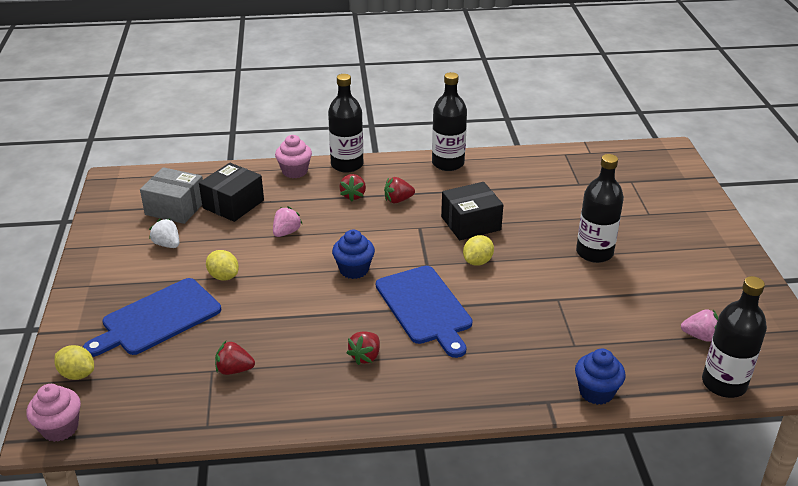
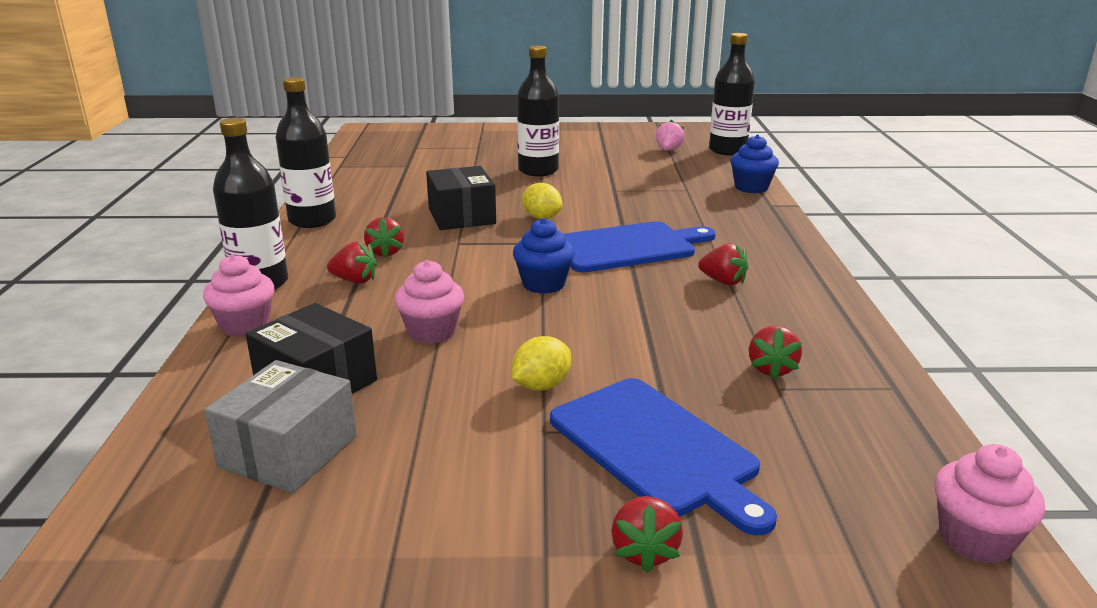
camera: 85 degrees left, 10 degrees down
(77, 374) = (829, 535): yellow lemon -> none
(83, 313) = (644, 551): none -> red strawberry
(167, 244) = (423, 453): white strawberry -> none
(286, 232) = (432, 332): pink strawberry -> pink cupcake

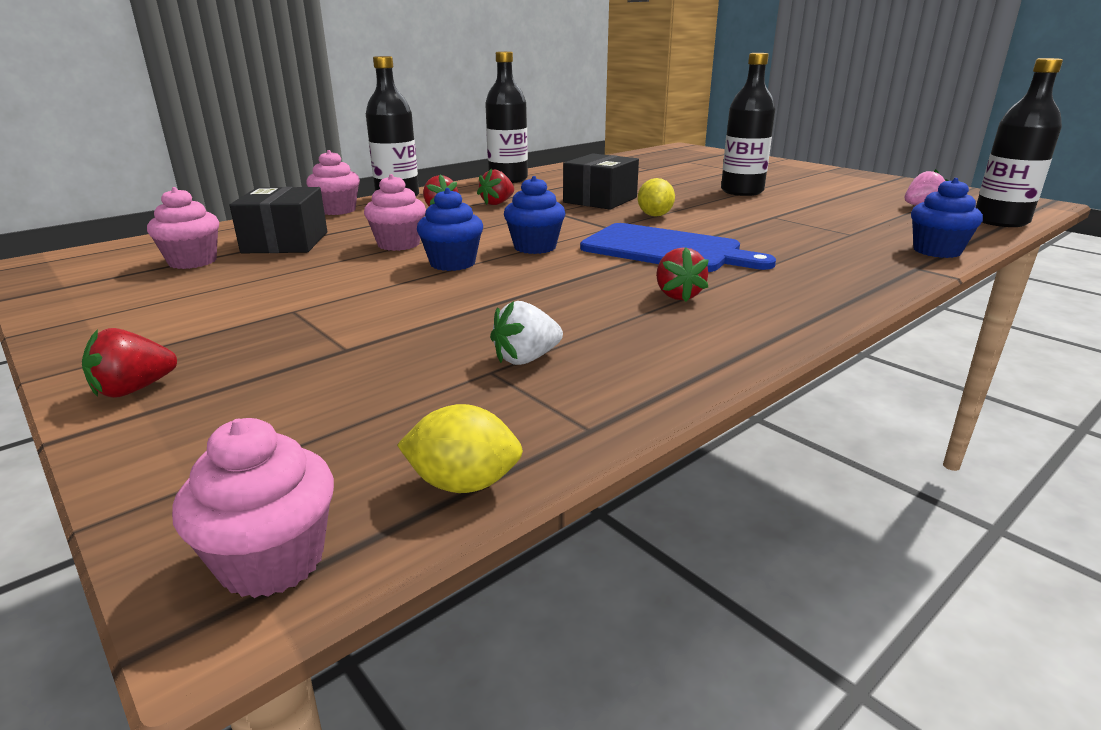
camera: 50 degrees right, 0 degrees up
(288, 451) = (192, 261): grey box -> pink cupcake
(529, 327) = (452, 263): none -> blue cupcake
(541, 386) = (362, 291): yellow lemon -> yellow lemon (463, 484)
(656, 449) = (306, 352): blue cutting board -> none
(771, 369) = (526, 359): red strawberry -> white strawberry

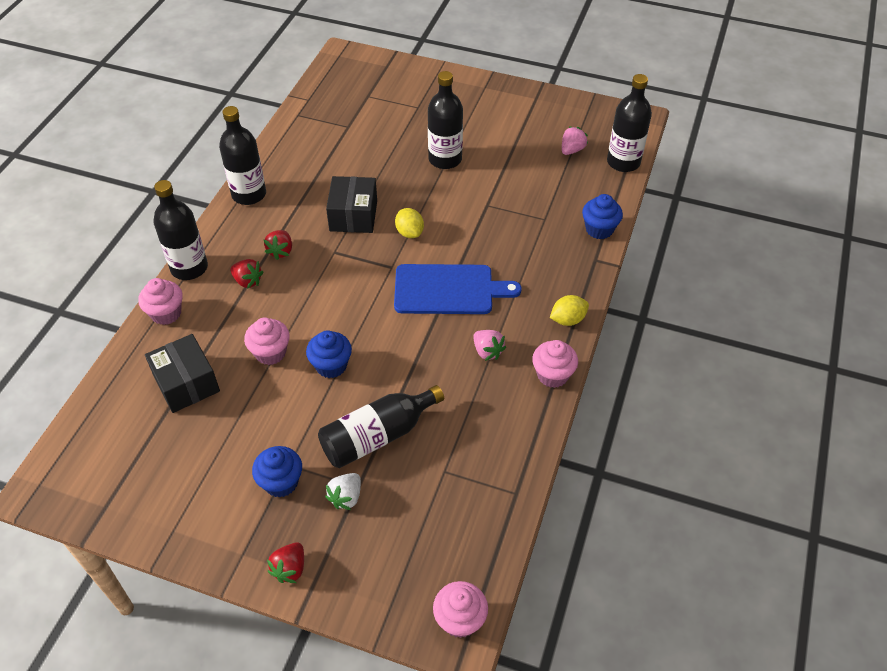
camera: 30 degrees left, 25 degrees up
(192, 261) = (152, 438): pink cupcake -> pink cupcake (552, 375)
(435, 318) = (377, 436): none -> black bottle
(463, 484) = (492, 550): yellow lemon -> yellow lemon (567, 320)
(526, 359) = (453, 453): white strawberry -> white strawberry (346, 497)
(535, 247) = (365, 320): blue cupcake -> blue cupcake (281, 482)
(678, 295) = (487, 351): red strawberry -> pink strawberry

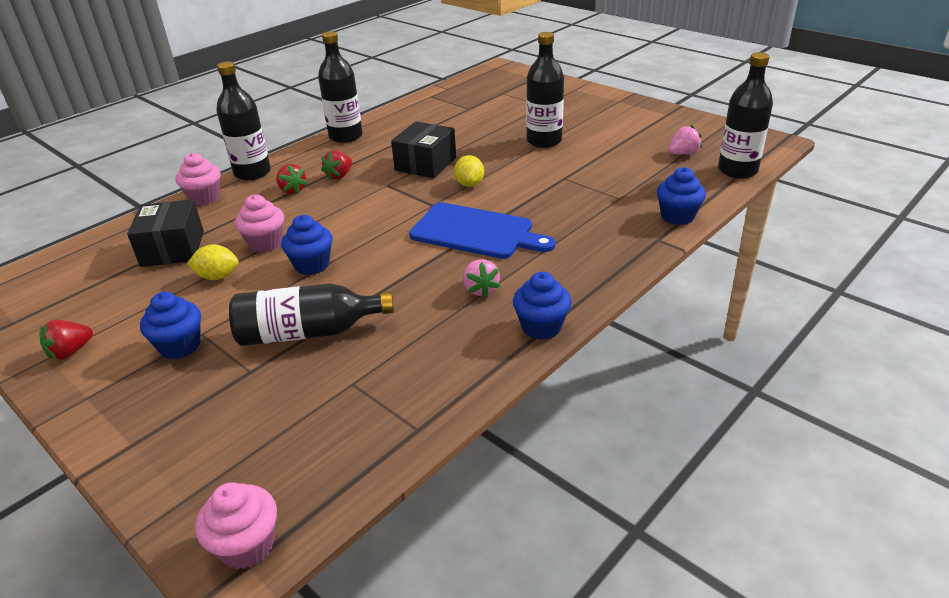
camera: 25 degrees right, 15 degrees down
(290, 569) = (116, 426): red strawberry -> red strawberry (71, 352)
(346, 497) = (230, 377): white strawberry -> none
(552, 375) = (541, 327): pink cupcake -> blue cupcake
(567, 320) = (592, 282): yellow lemon -> yellow lemon (217, 276)

